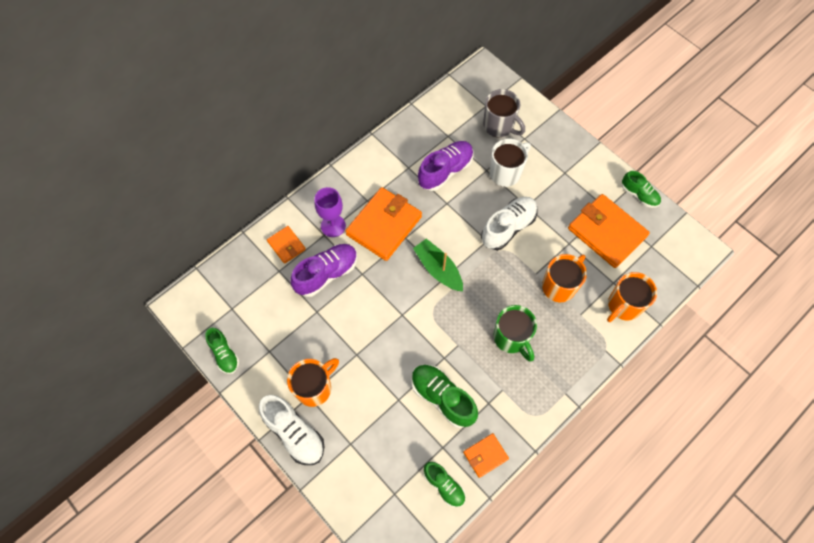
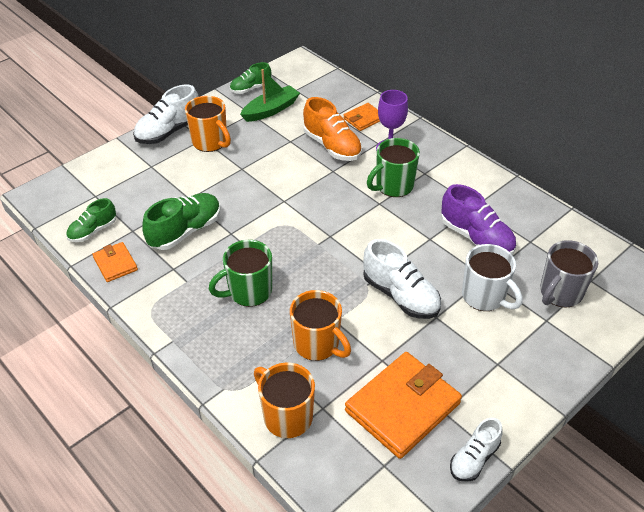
camera: 90 degrees right, 20 degrees down
(326, 274) = (332, 146): purple shoe -> orange shoe
(384, 225) = (393, 186): orange wallet -> green mug
(438, 269) = (339, 230): green boat -> green boat (271, 110)
(639, 195) = (474, 458): green shoe -> white shoe

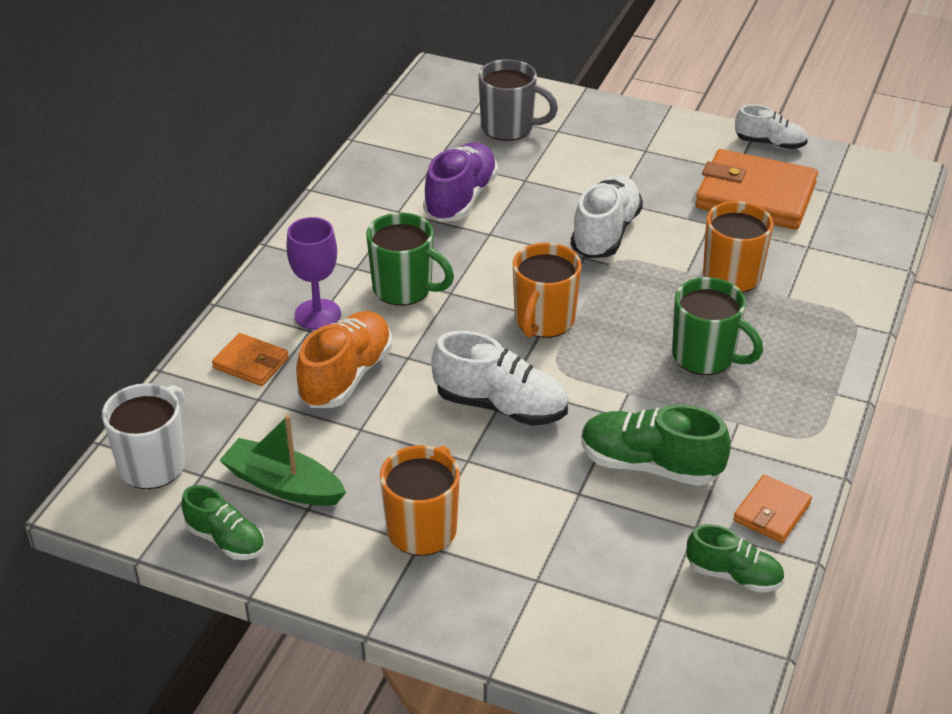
camera: 115 degrees left, 5 degrees down
(168, 131) = (427, 602): white shoe -> white shoe (501, 406)
(286, 416) = (842, 267): orange mug -> orange mug (543, 321)
(484, 297) = (556, 175): white mug -> white mug (154, 464)

